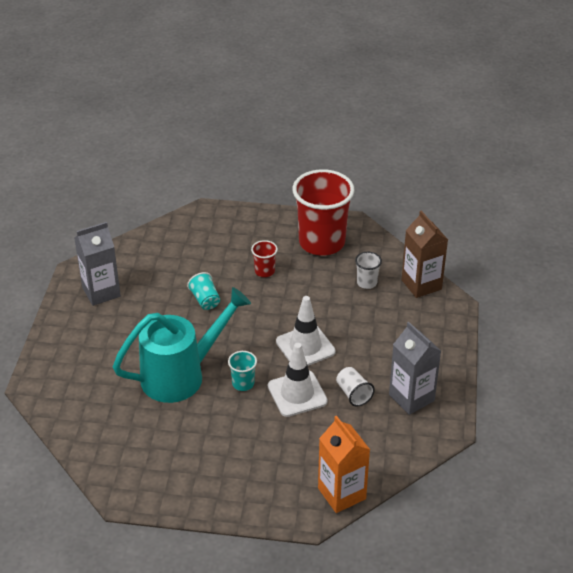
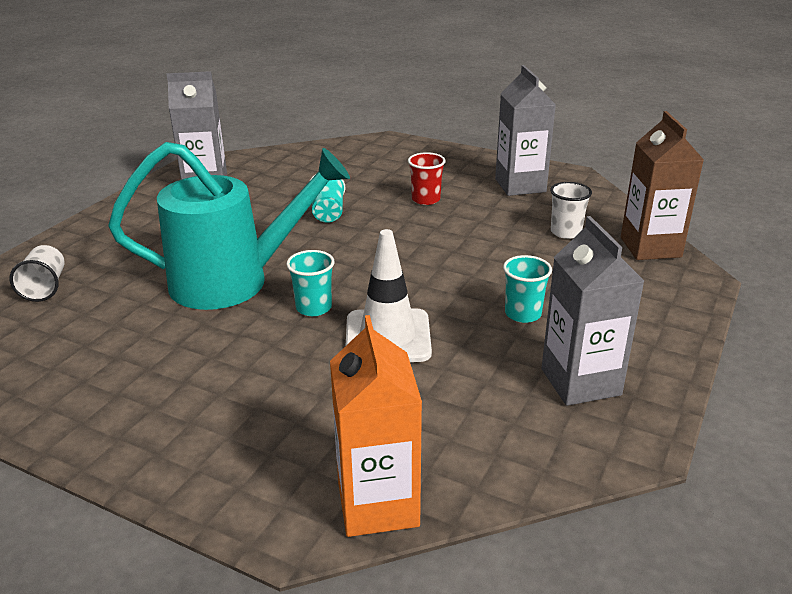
camera: 20 degrees right, 10 degrees down
(305, 347) = (435, 283): white traffic cone -> none
(322, 242) = (520, 185): red cup -> grey carton
(353, 394) = (480, 355): white cup -> white cup (45, 287)
(365, 358) = (523, 314): none -> turquoise cup

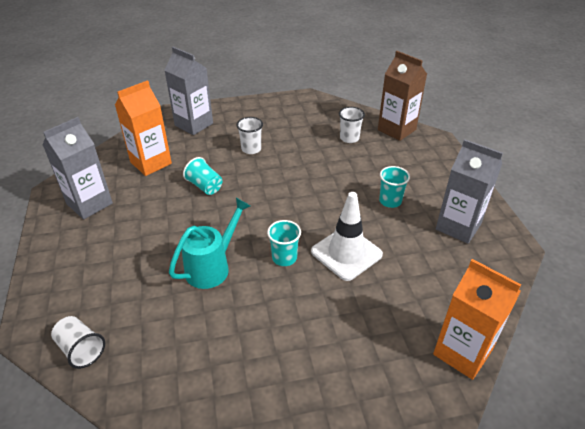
camera: 40 degrees left, 10 degrees up
(234, 281) = (212, 267): turquoise watering can -> turquoise watering can, size x0.61
(305, 174) = (151, 163): none -> orange carton
(426, 199) = (251, 149): red cup -> white cup
(520, 185) = (290, 116): grey carton -> grey carton (194, 124)

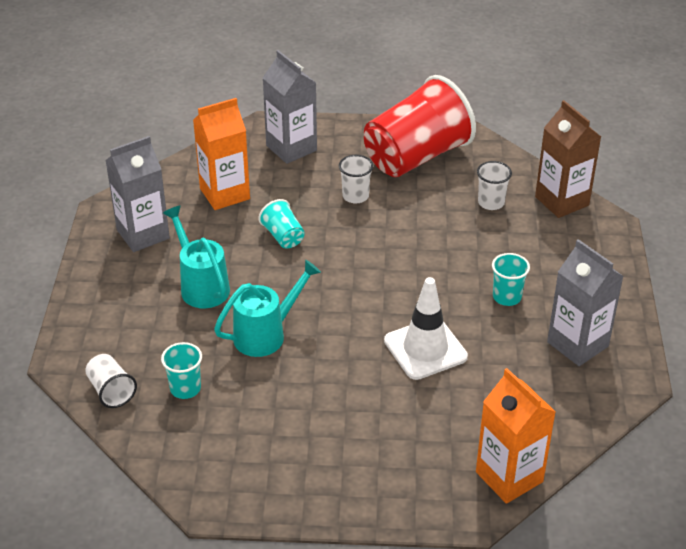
camera: 15 degrees right, 0 degrees up
(147, 236) = (201, 286): none -> turquoise watering can
(284, 258) = (351, 340): turquoise cup -> turquoise cup (185, 388)
(285, 117) = (416, 156): none -> red cup

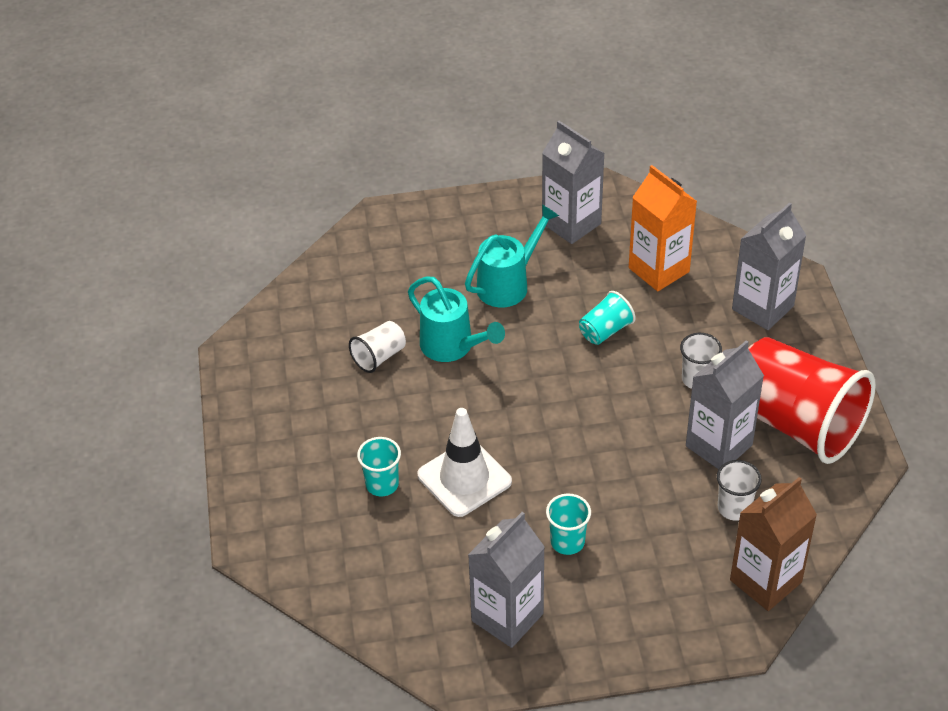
camera: 80 degrees right, 5 degrees up
(111, 391) = (351, 256): white cup -> white cup (379, 357)
(185, 388) = (366, 304): turquoise cup -> turquoise cup (382, 484)
(427, 198) = (719, 445): none -> grey carton
(509, 477) = (299, 571): orange carton -> none

